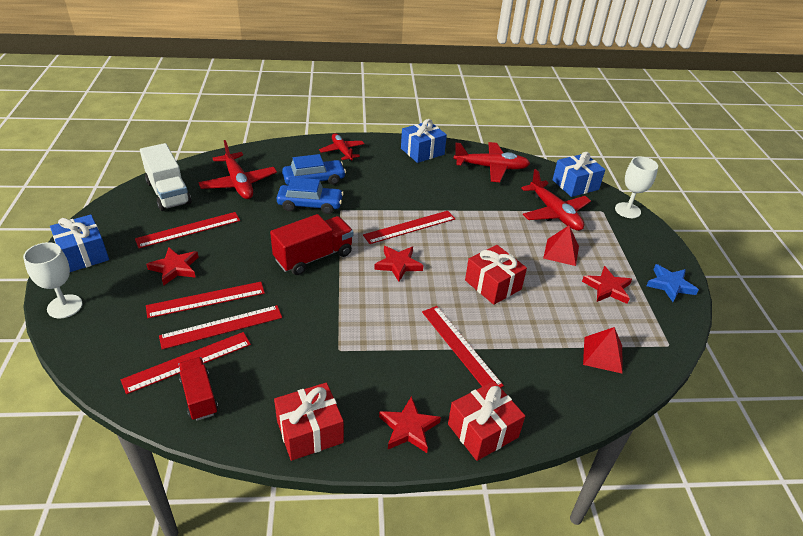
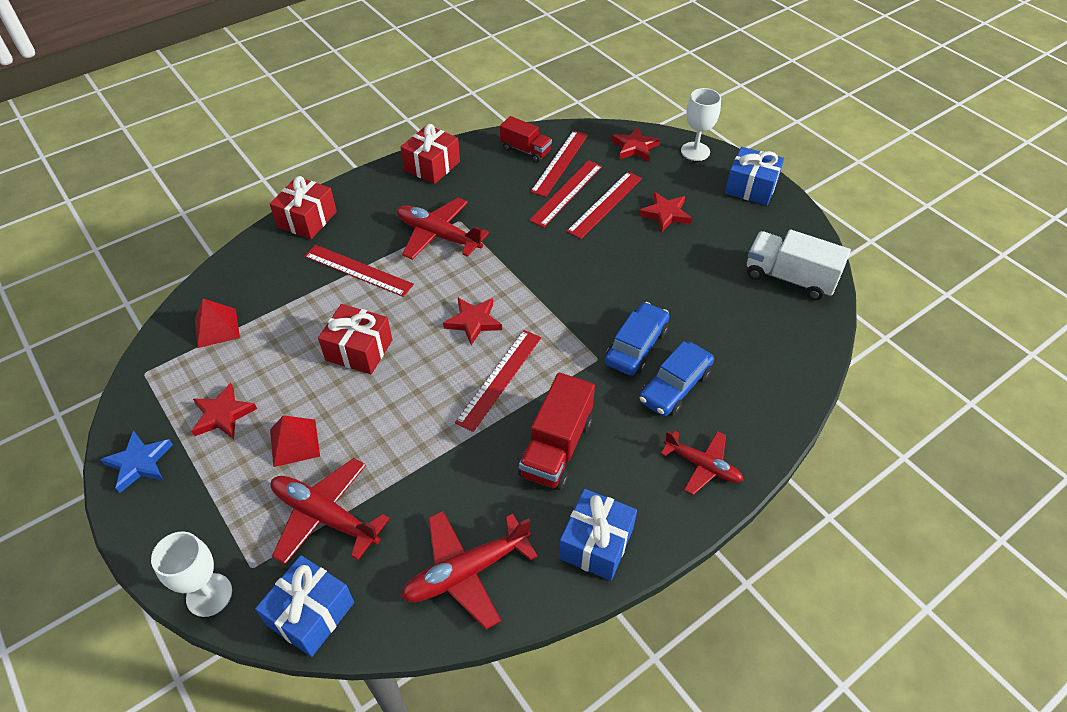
camera: 150 degrees right, 10 degrees up
(188, 229) = (708, 251): red ruler -> none
(239, 183) = (745, 331): red plane -> red plane (438, 235)
(310, 205) = (636, 346): blue car -> blue car turned 150 degrees clockwise
(313, 257) = (563, 286): red truck -> red truck (556, 447)
(409, 428) = (364, 197): red star -> red star (635, 147)

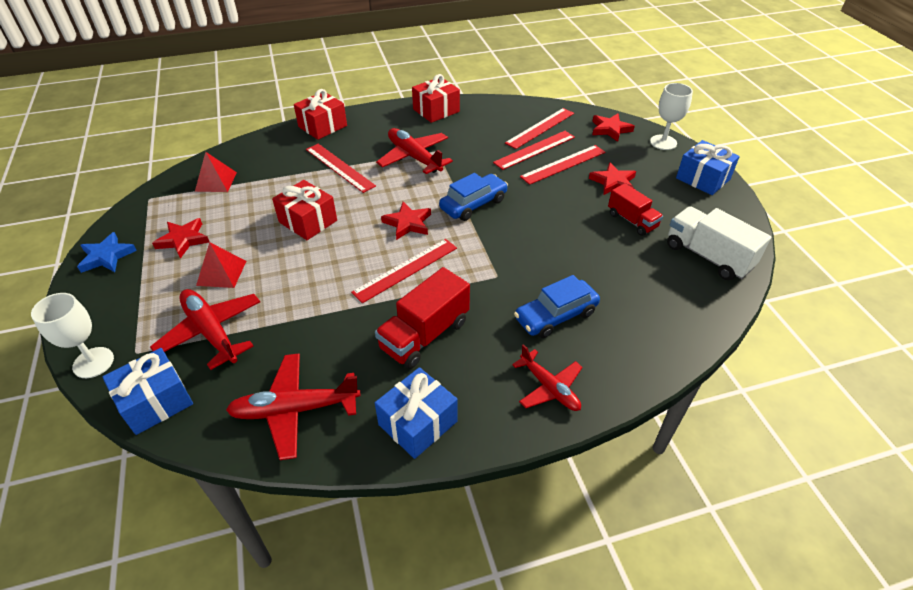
camera: 20 degrees right, 5 degrees down
(525, 150) = (516, 114): red truck -> red truck (632, 221)
(636, 346) = (536, 275): blue car -> blue car (473, 204)

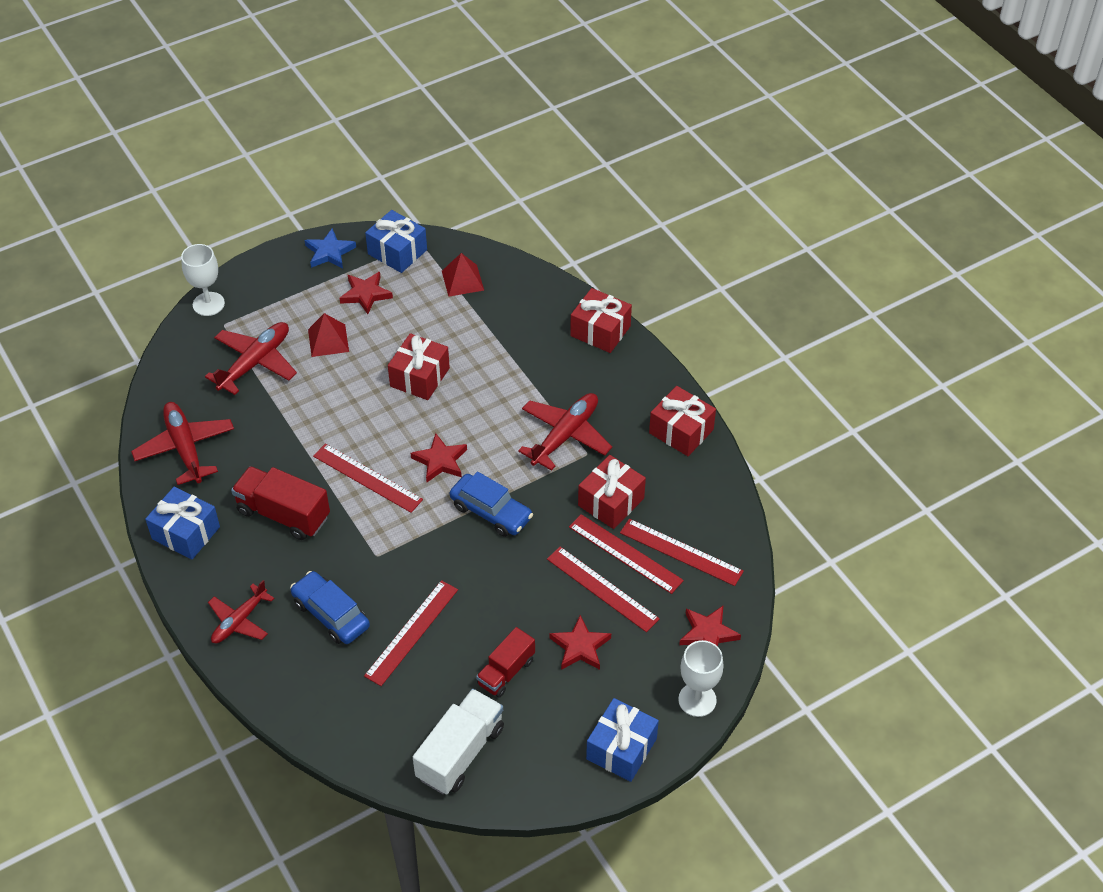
camera: 75 degrees right, 5 degrees up
(156, 401) = (178, 359): blue gift -> blue gift (397, 252)
(339, 167) = (522, 373): red ruler -> red ruler (412, 632)
(486, 148) = (611, 502): none -> red gift

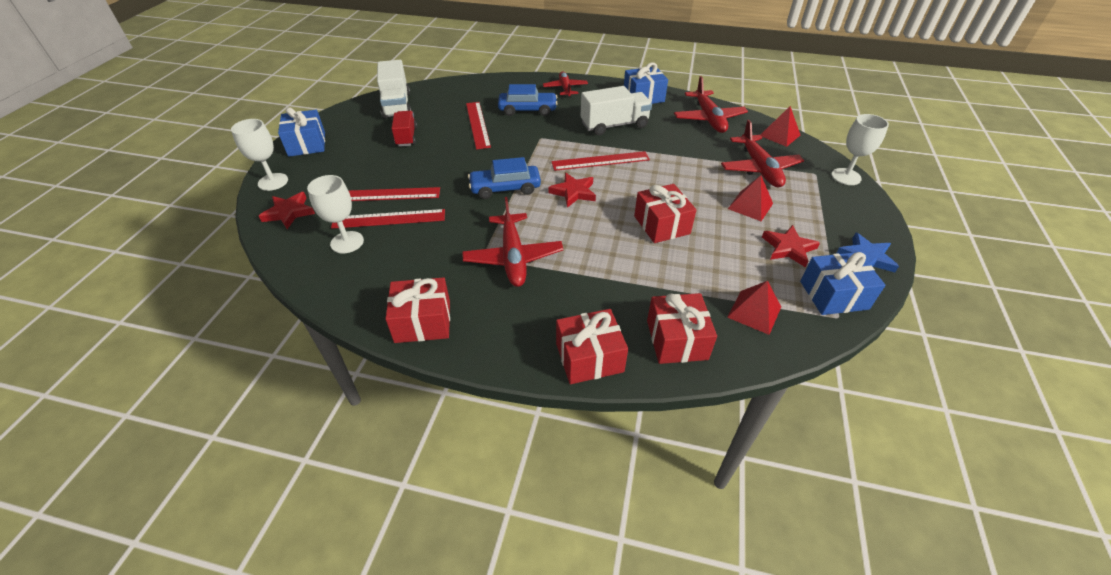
camera: 135 degrees right, 5 degrees down
(167, 378) = (779, 135): none -> red pyramid
(185, 448) = (709, 119): red plane -> red plane turned 60 degrees clockwise
(283, 514) = (614, 125): red truck -> white truck
(580, 647) = (373, 165): red star -> none
(611, 502) = (430, 239): red gift -> red gift (676, 340)
(681, 552) = (347, 242): red ruler -> white goblet

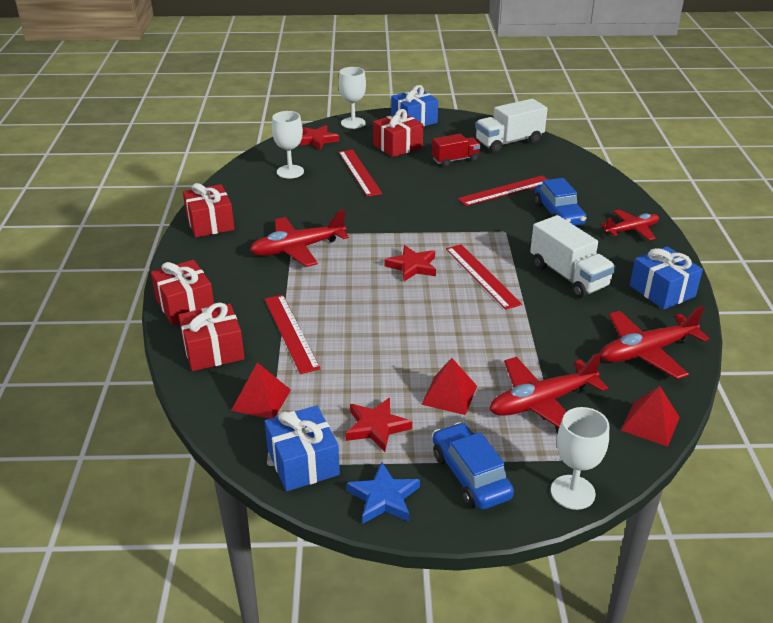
camera: 75 degrees right, 10 degrees down
(389, 219) = (326, 181): red ruler -> red ruler (291, 332)
(505, 188) = (398, 227): blue car -> blue car (470, 475)
(661, 225) = (381, 329): red gift -> red gift (398, 146)

